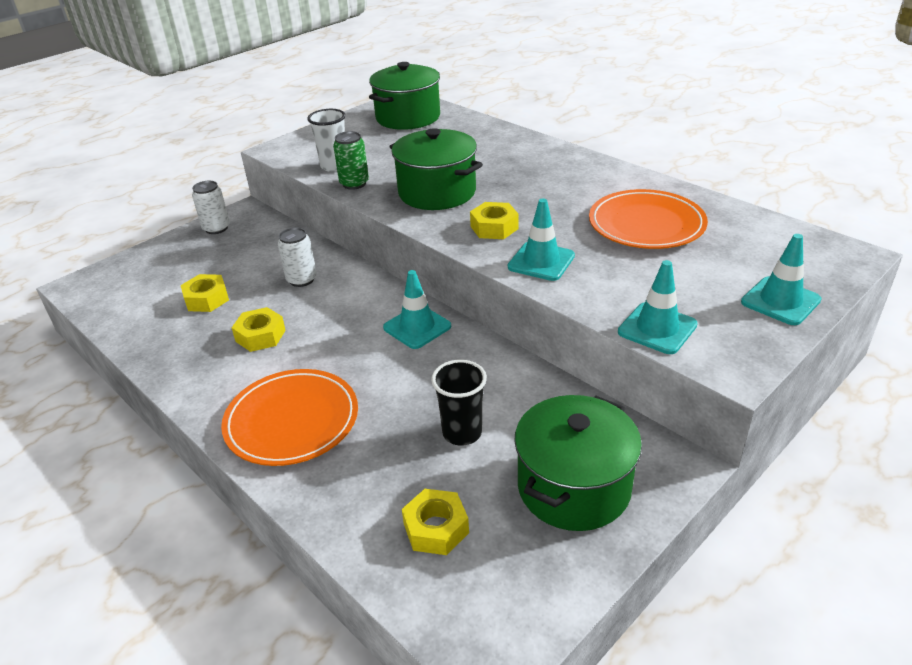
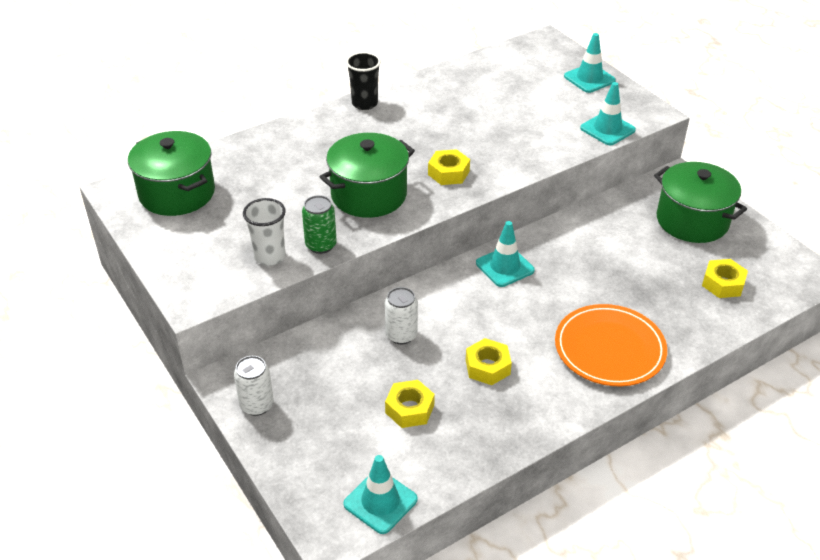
camera: 80 degrees left, 5 degrees up
(462, 433) = (637, 260): black cup -> black cup (364, 103)
(541, 261) = (510, 159): turquoise traffic cone -> turquoise traffic cone (380, 502)
(646, 224) = (475, 102): orange plate -> none

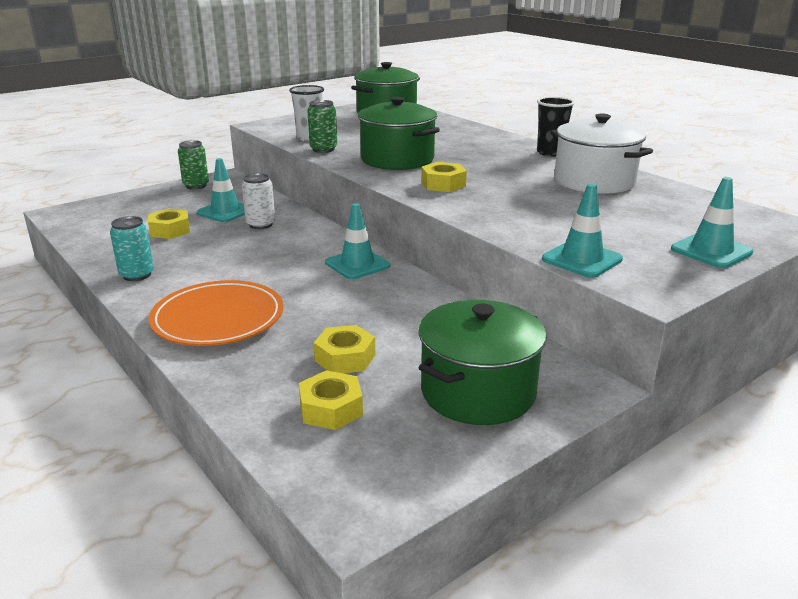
camera: 85 degrees right, 15 degrees down
(257, 405) = (196, 186): white can -> green can
(380, 502) = (79, 225): turquoise traffic cone -> turquoise traffic cone (225, 211)
(448, 95) = (594, 181): none -> white pot
(487, 367) = (210, 258): yellow nut -> yellow nut (345, 358)
(525, 418) = (137, 275): none -> turquoise can

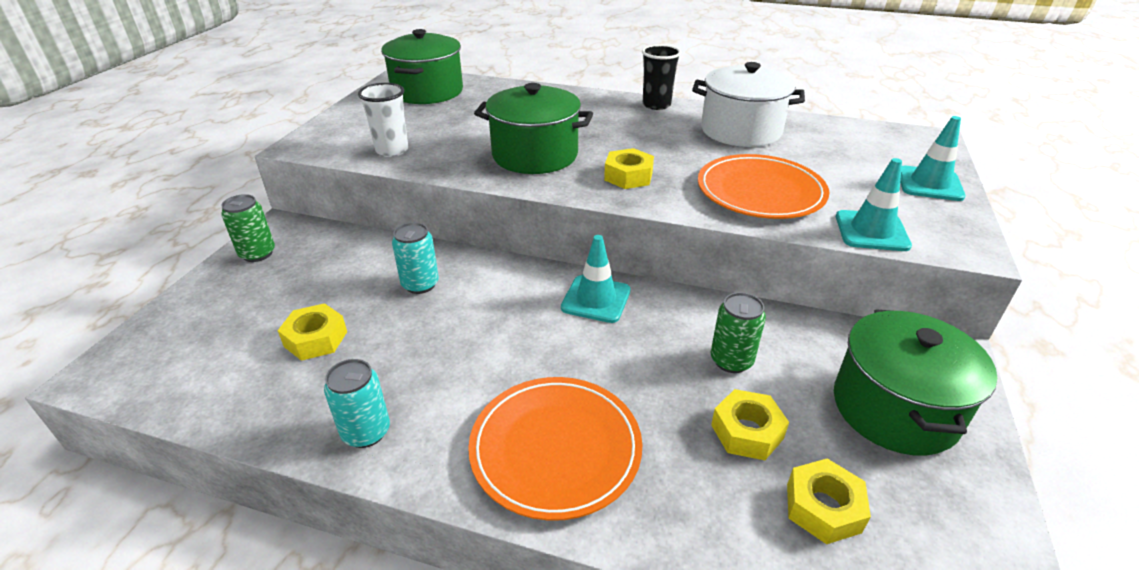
camera: 35 degrees left, 10 degrees up
(225, 211) = (351, 281): turquoise traffic cone -> none
(261, 224) = (420, 284): white can -> turquoise can
(323, 149) = (434, 164): green can -> green can (731, 360)
(532, 216) = (760, 192): none -> orange plate

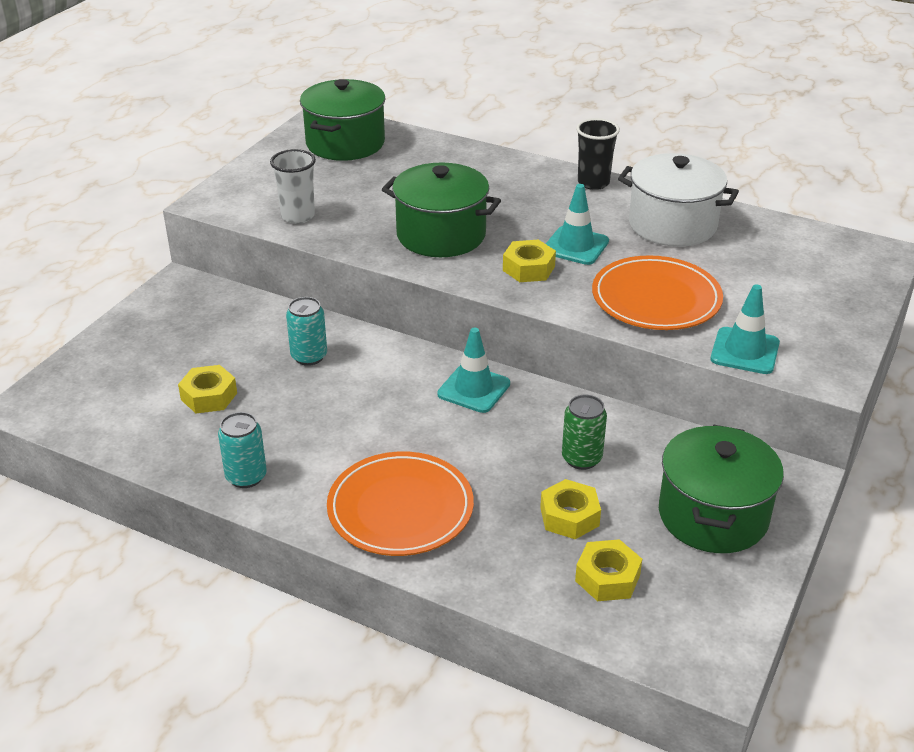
camera: 10 degrees right, 0 degrees up
(257, 254) = (158, 309): green can -> none
(929, 184) = (840, 307): turquoise traffic cone -> turquoise traffic cone (575, 246)

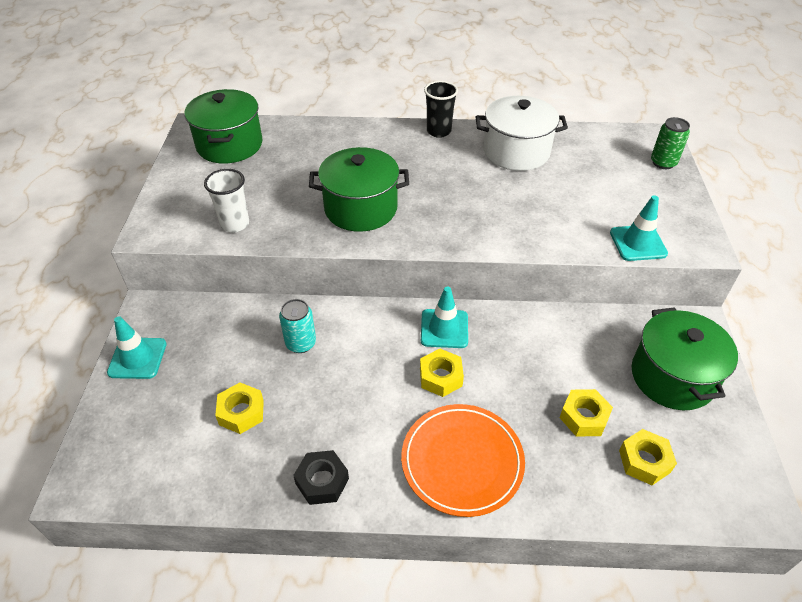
camera: 25 degrees left, 10 degrees up
(246, 477) = (322, 481): turquoise can -> black nut
(528, 268) = (445, 219): yellow nut -> yellow nut (440, 377)
(575, 246) = (464, 189): turquoise traffic cone -> turquoise traffic cone (137, 358)
(581, 458) = (558, 362): green can -> green can (663, 163)
(656, 299) = (550, 217): orange plate -> none

